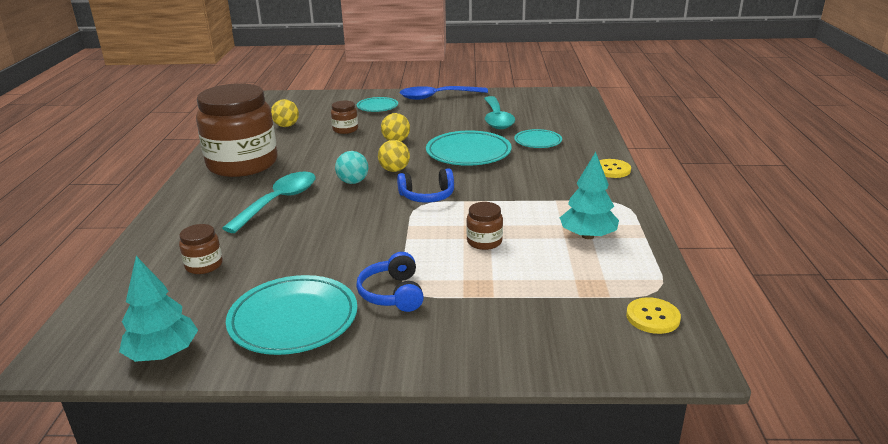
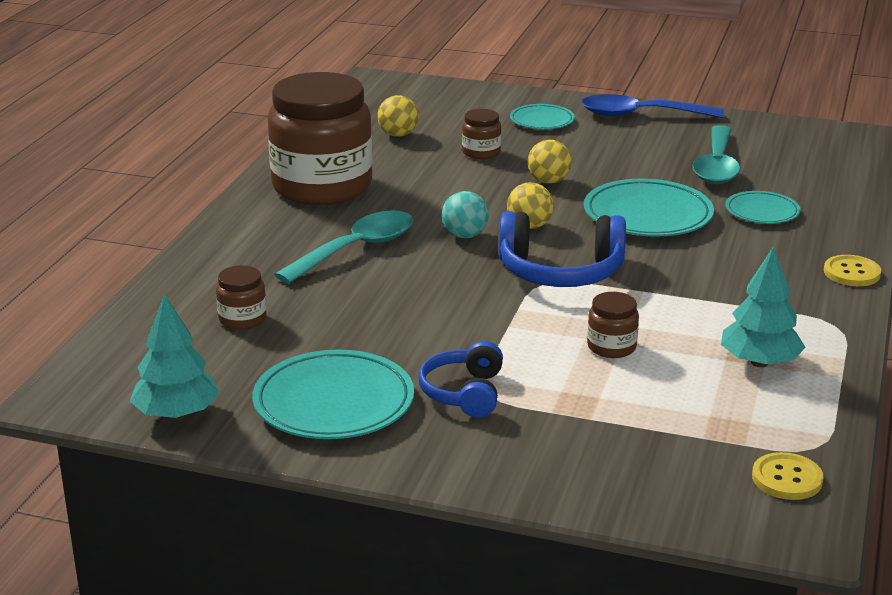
camera: 15 degrees right, 0 degrees up
(427, 196) = (560, 272): blue headphones -> blue headphones, size x1.58

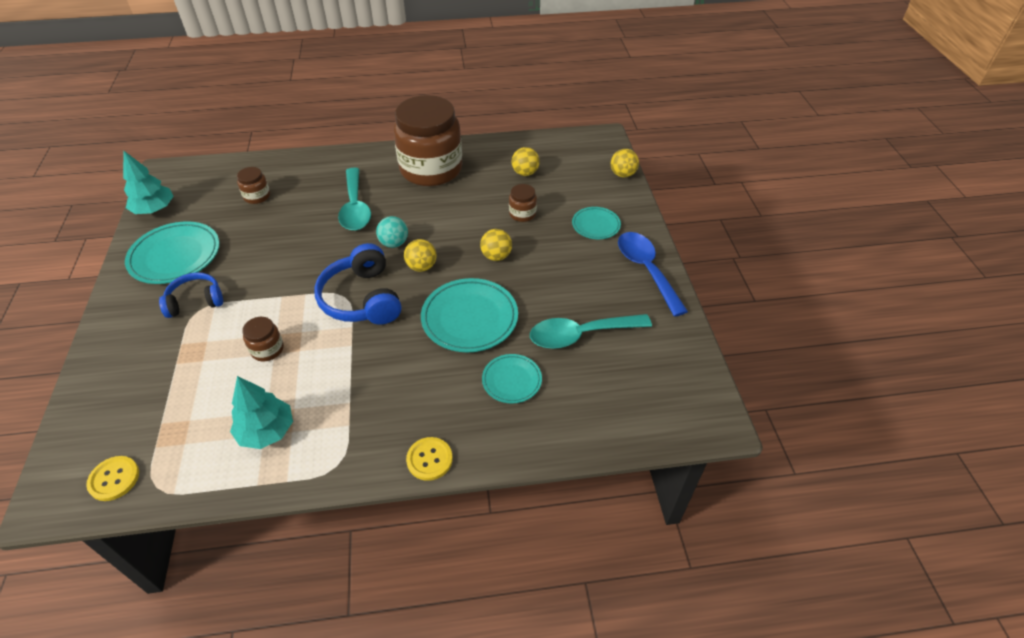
camera: 65 degrees right, 20 degrees up
(356, 249) = (355, 208): turquoise spoon -> turquoise spoon turned 60 degrees clockwise
(461, 88) = (622, 174): none -> yellow ball

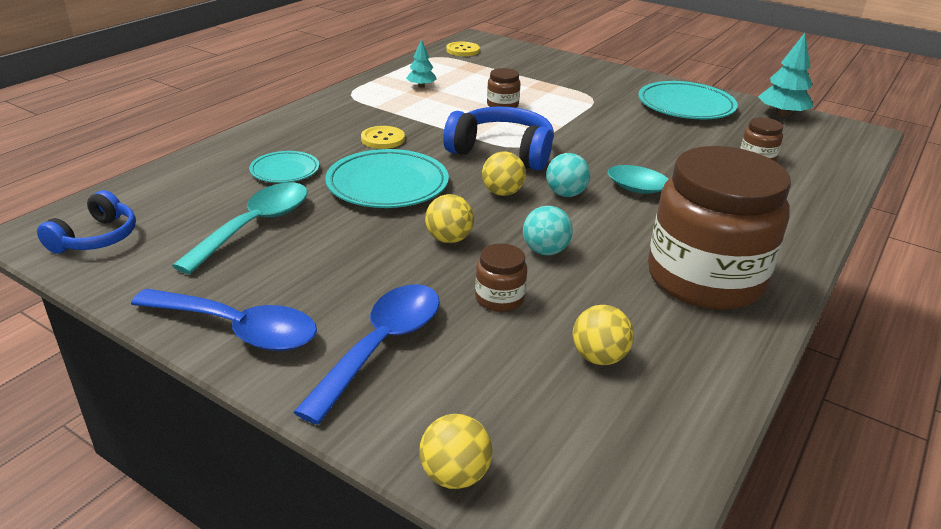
camera: 130 degrees right, 15 degrees down
(195, 301) = (606, 99): blue headphones -> blue headphones (96, 238)
(266, 431) = (421, 86): turquoise tree -> turquoise tree, size x0.60
(429, 459) = (291, 118): yellow button -> yellow button (383, 139)
(466, 221) = (545, 251): none -> turquoise ball
(596, 225) = (382, 346): turquoise plate -> blue spoon

